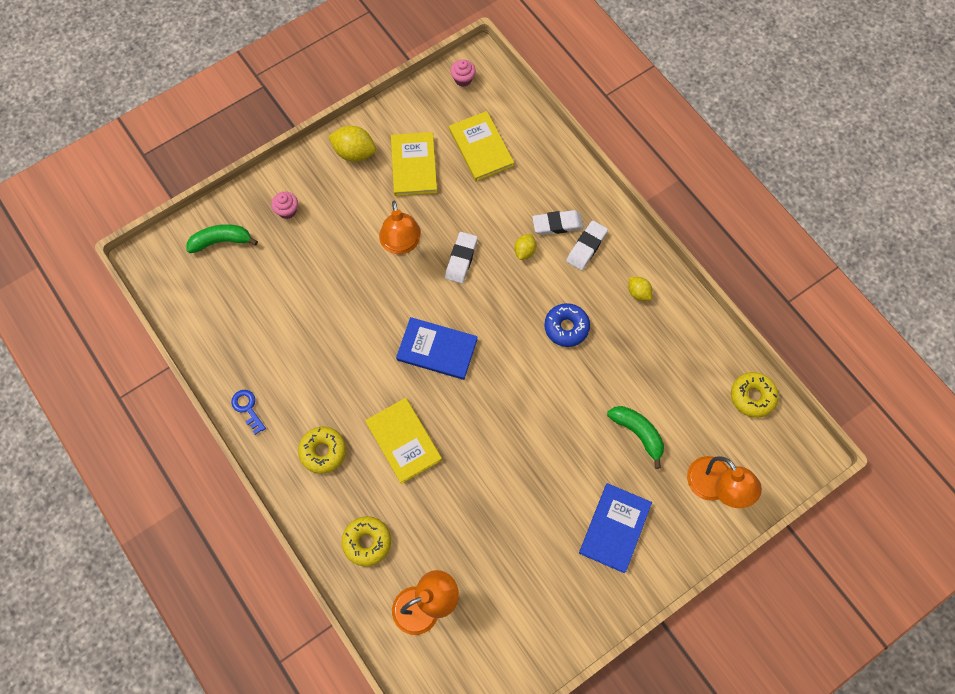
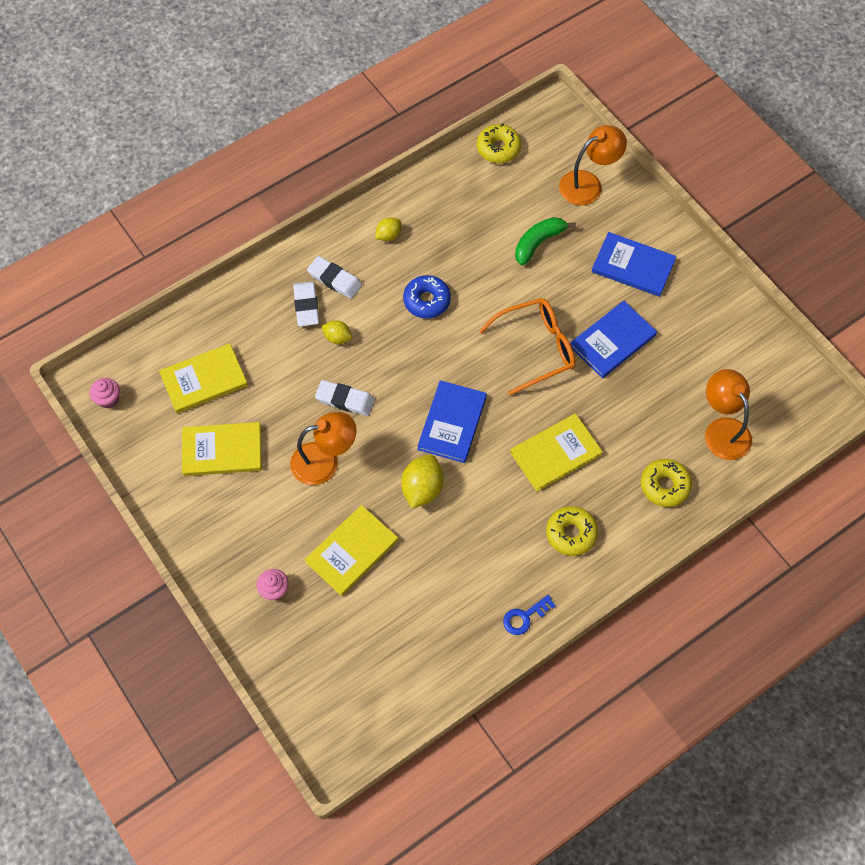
camera: 90 degrees left, 5 degrees down
(221, 241) = (312, 665): green banana -> none
(317, 268) = (352, 551): none -> yellow book
(354, 153) = (199, 516): yellow lemon -> yellow lemon (422, 488)
(516, 427) = (536, 348): none -> orange glasses
(525, 502) = (612, 341): none -> blue book

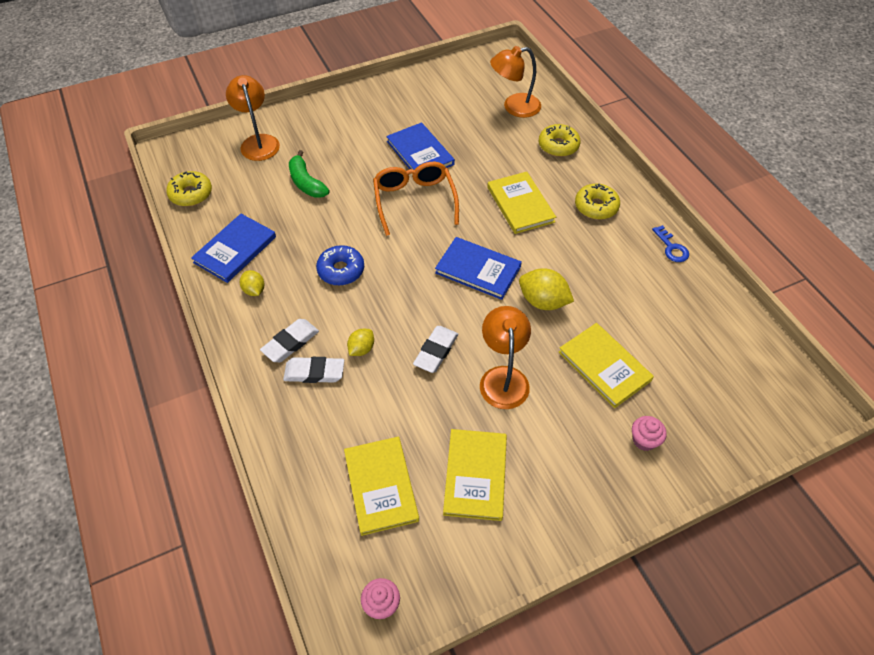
camera: 80 degrees left, 10 degrees down
(633, 266) = (352, 129): blue book -> blue book (235, 250)

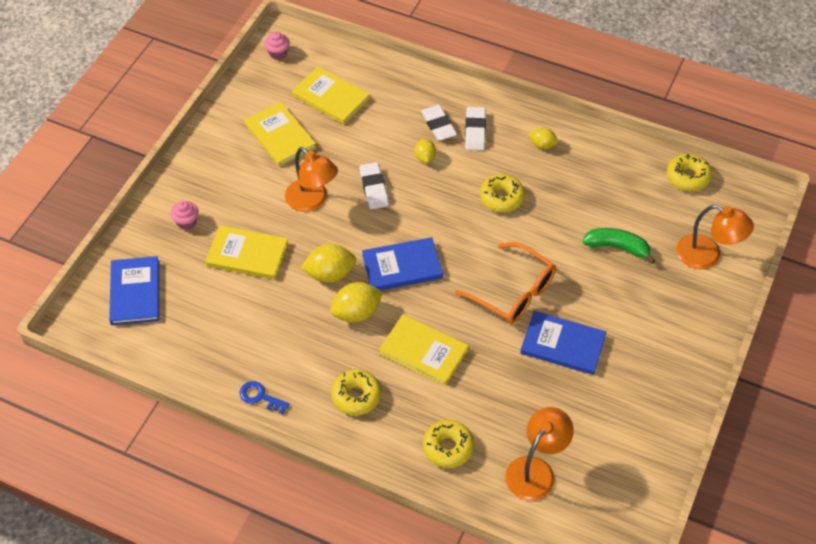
camera: 140 degrees right, 0 degrees up
(235, 250) = (594, 161): blue book -> blue book (135, 292)
(314, 372) = (438, 125): white eraser -> white eraser turned 75 degrees counterclockwise
(341, 270) = (501, 198): blue donut -> yellow donut
(547, 259) = (356, 313): none -> yellow lemon

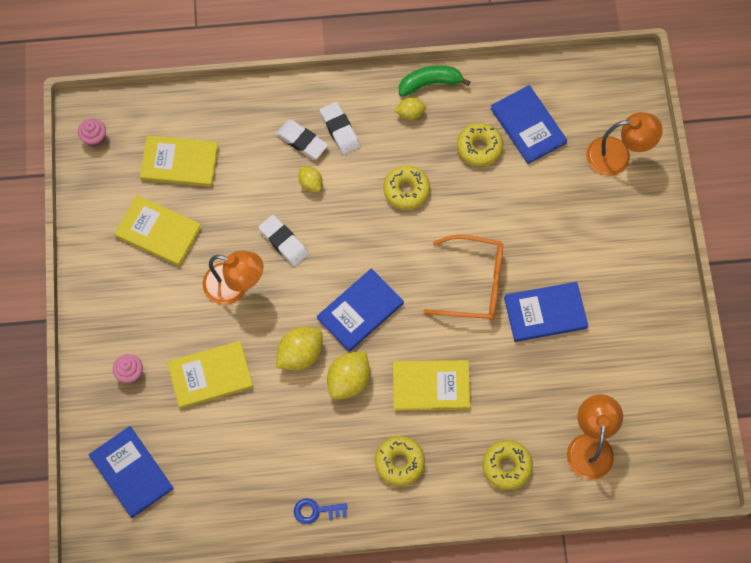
camera: 30 degrees left, 15 degrees up
(617, 247) = (537, 188): green banana -> green banana (430, 83)
(640, 198) = (528, 126): none -> blue book
(687, 177) = (557, 81): yellow donut -> yellow donut (479, 148)

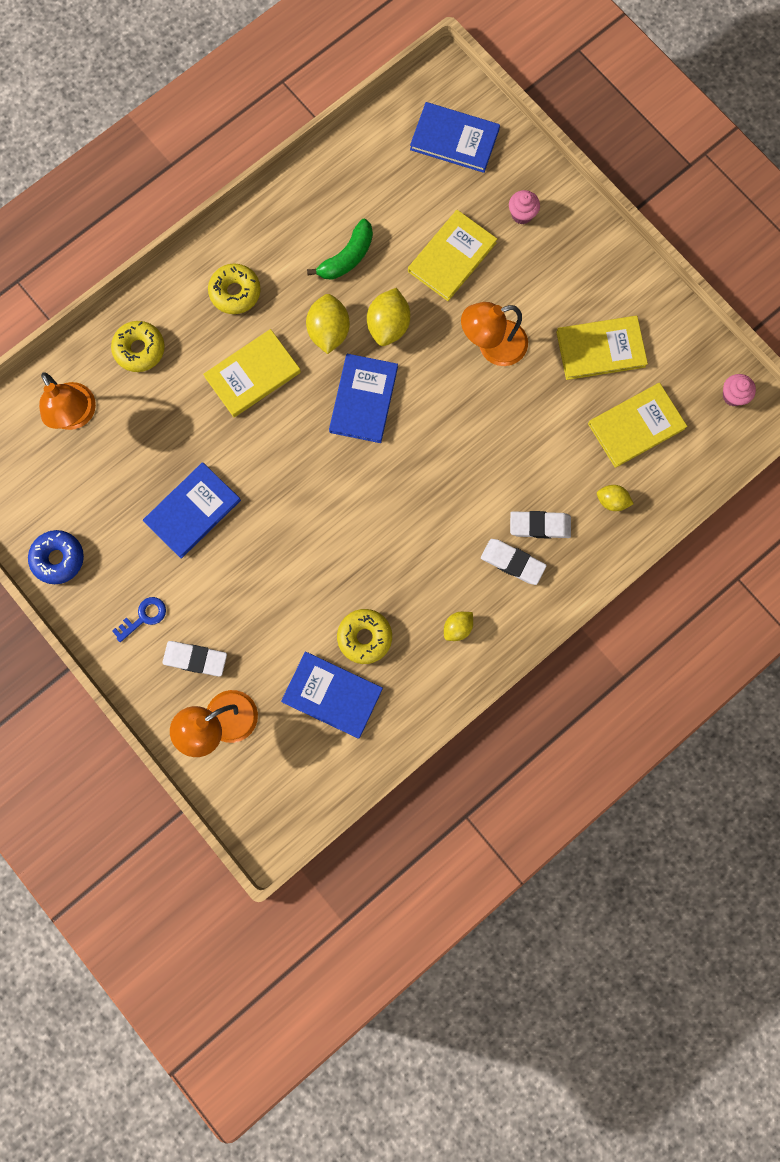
camera: 145 degrees right, 10 degrees up
(283, 242) = (480, 416): white eraser -> white eraser (195, 659)
(310, 183) = (499, 489): yellow lemon -> yellow lemon (611, 501)
(316, 511) = (278, 209): blue key -> blue key (144, 617)
(406, 190) = (404, 544): yellow donut -> none
(430, 83) = (461, 674): green banana -> green banana (347, 257)
(474, 283) = (277, 495): orange glasses -> none
(669, 343) = (58, 558): none -> blue donut

